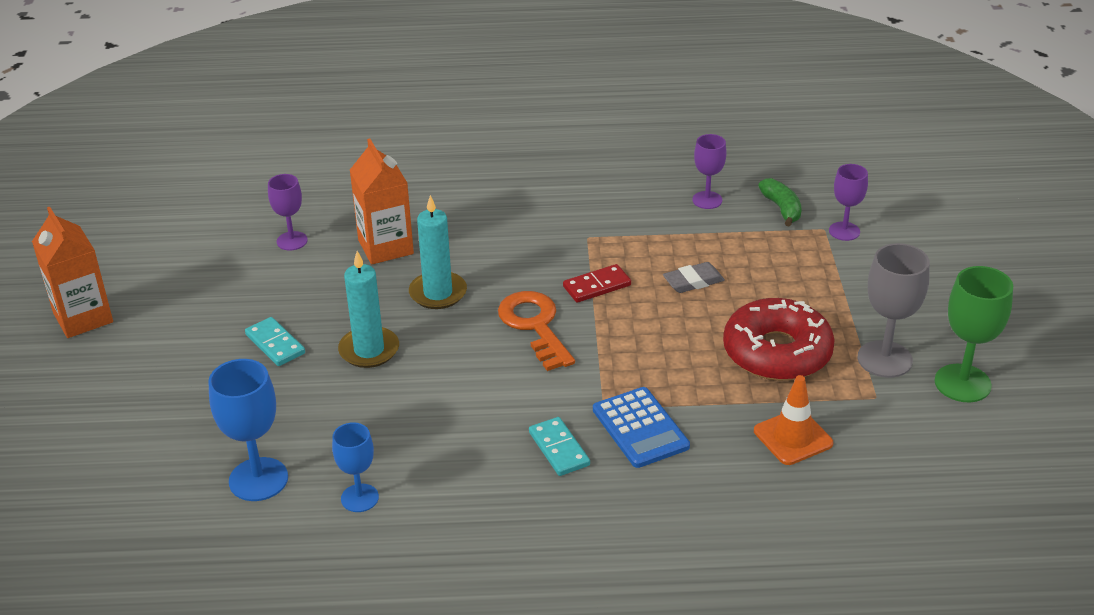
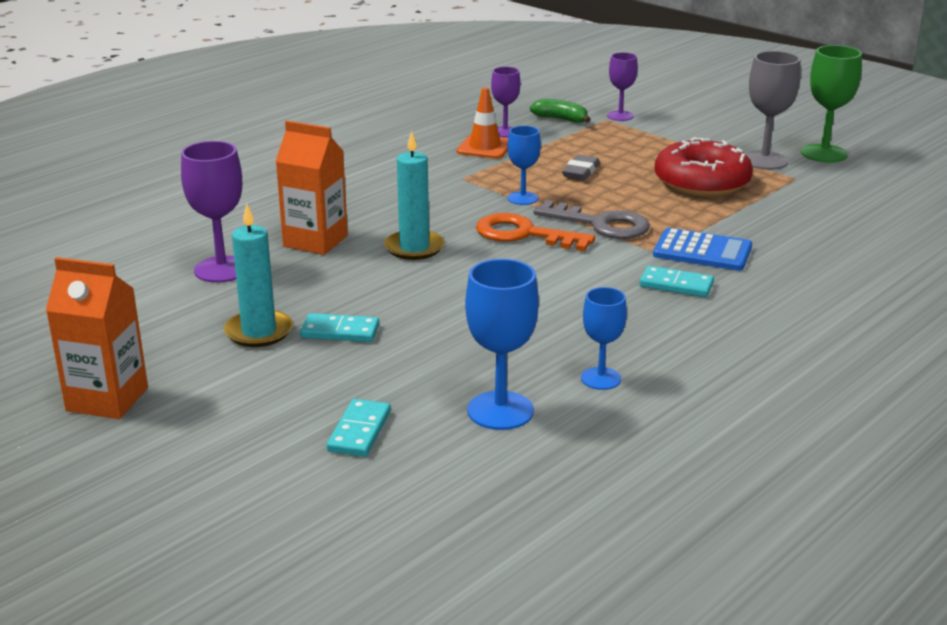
camera: 45 degrees left, 10 degrees down
(162, 437) = (359, 431): none -> turquoise domino
(292, 241) = (222, 269): purple goblet -> purple goblet, size x1.58
(369, 350) = (428, 300): turquoise candle -> turquoise candle (259, 332)
(597, 286) = (522, 198): red domino -> blue goblet
(610, 350) = (601, 224): none -> grey key
(793, 437) = (794, 214): orange traffic cone -> orange traffic cone (485, 147)

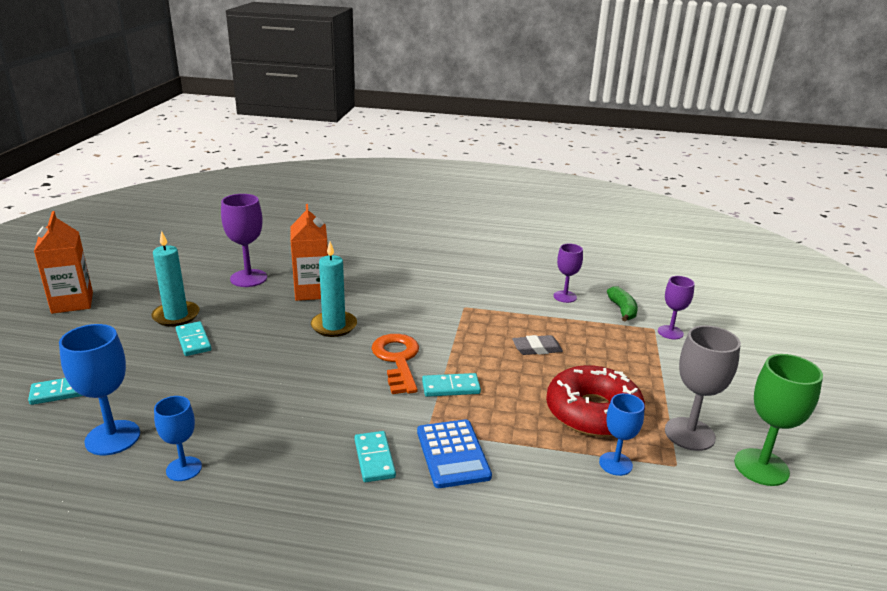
camera: 55 degrees right, 0 degrees up
(485, 147) = (526, 298): orange traffic cone -> none
(522, 198) = (458, 340): blue goblet -> blue goblet (615, 464)
(601, 224) = (451, 387): grey key -> turquoise domino

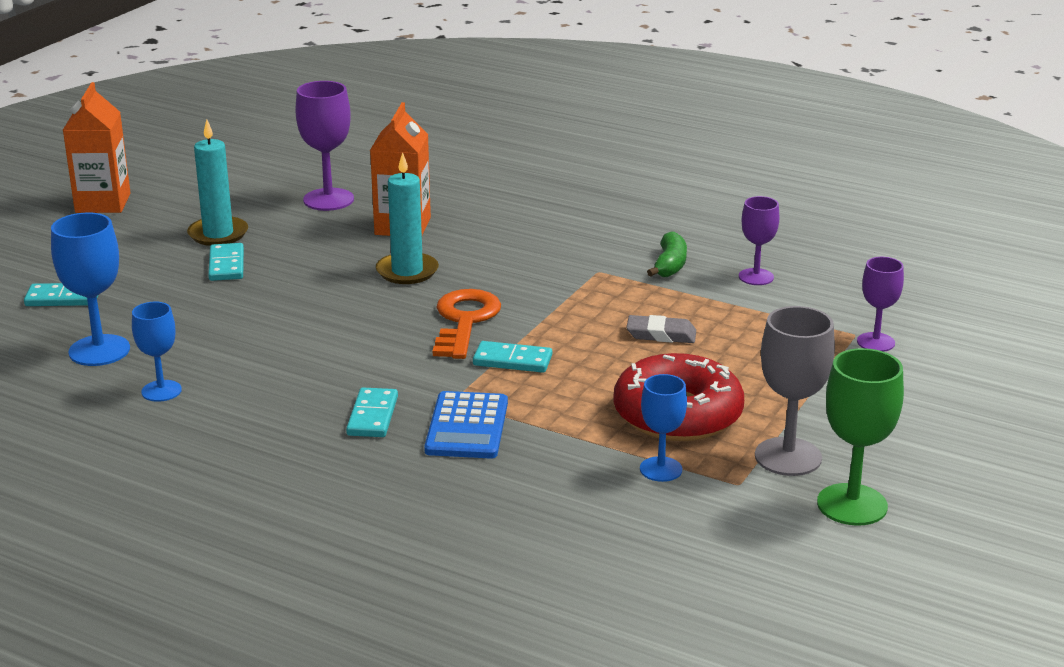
camera: 20 degrees right, 0 degrees up
(622, 310) = (828, 305): green banana -> green banana (670, 265)

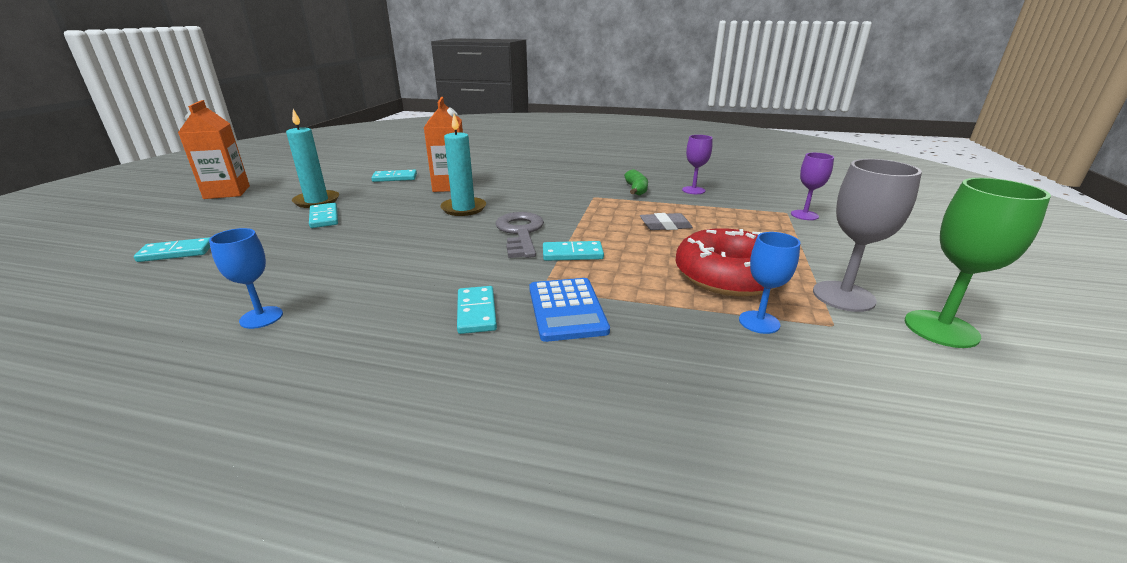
camera: 15 degrees left, 0 degrees up
(99, 350) = (201, 289): blue goblet -> none
(328, 200) = (395, 178): purple goblet -> turquoise domino
(464, 320) = (520, 232): orange key -> grey key

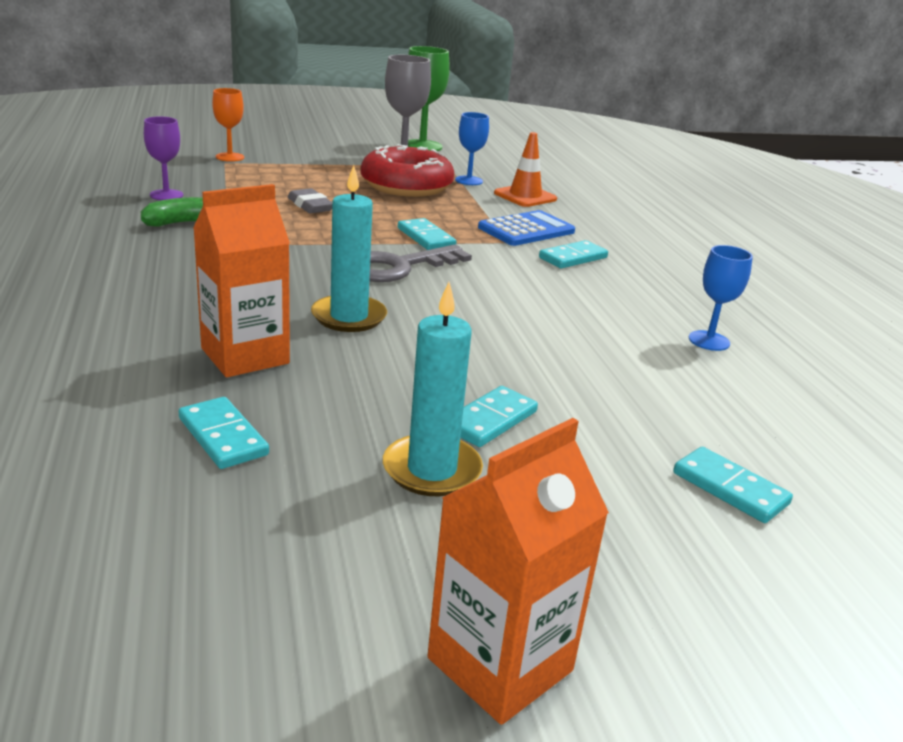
camera: 120 degrees left, 0 degrees up
(690, 349) = (525, 196): none -> orange traffic cone
(804, 215) = (230, 157): purple goblet -> orange goblet

